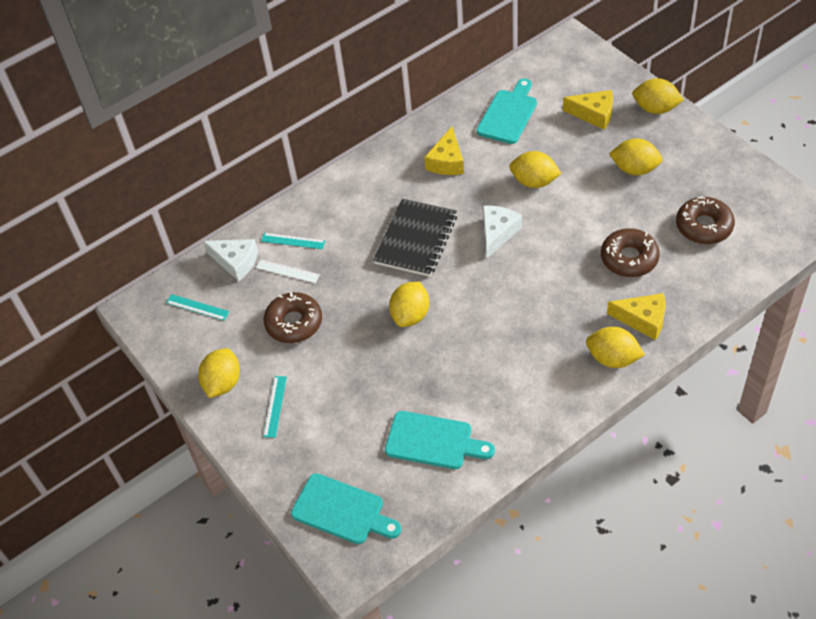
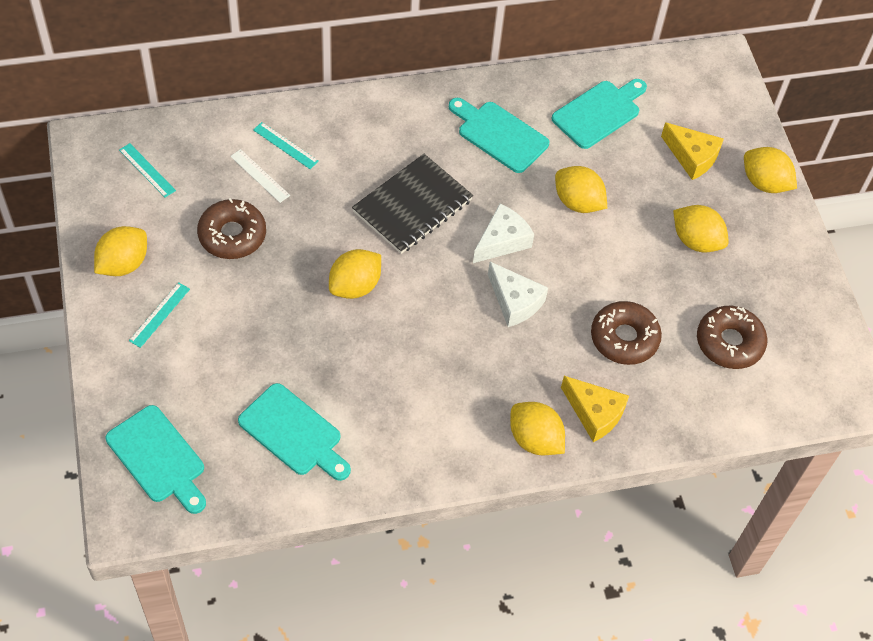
camera: 15 degrees right, 5 degrees up
(236, 262) = (214, 140): white cheese -> white cheese (515, 302)
(447, 161) = (499, 135): yellow cheese -> turquoise cutting board

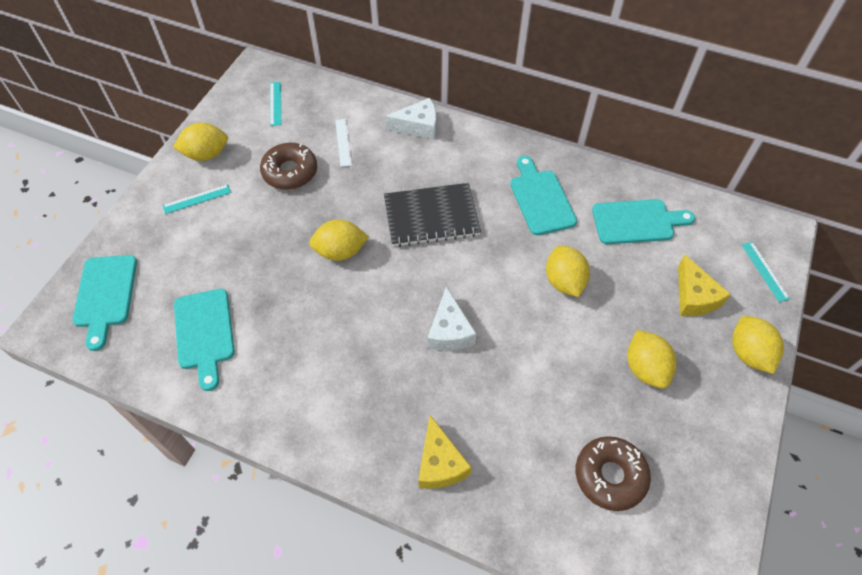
camera: 40 degrees right, 0 degrees up
(285, 145) = (378, 131): turquoise ruler -> turquoise ruler (765, 271)
(502, 241) = (478, 278): white cheese -> white cheese (418, 126)
(535, 439) = (373, 453): yellow lemon -> none
(624, 338) = (516, 414): brown donut -> none

